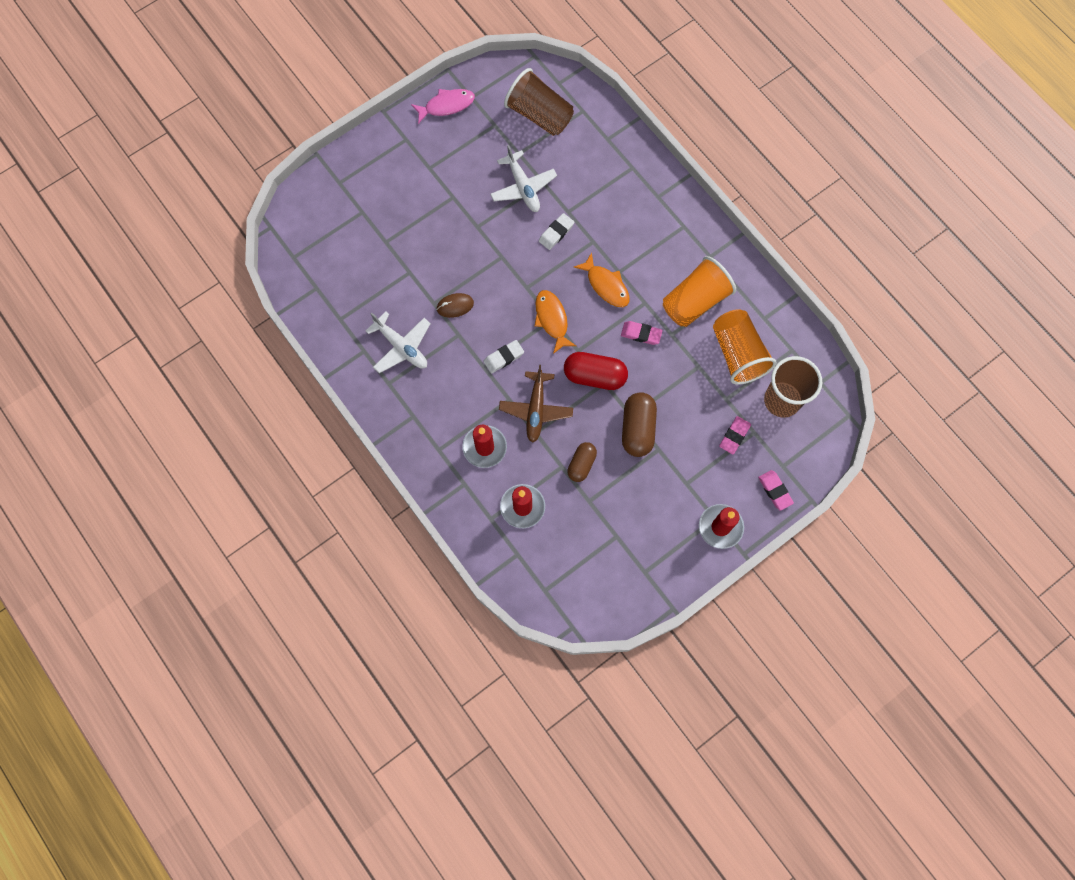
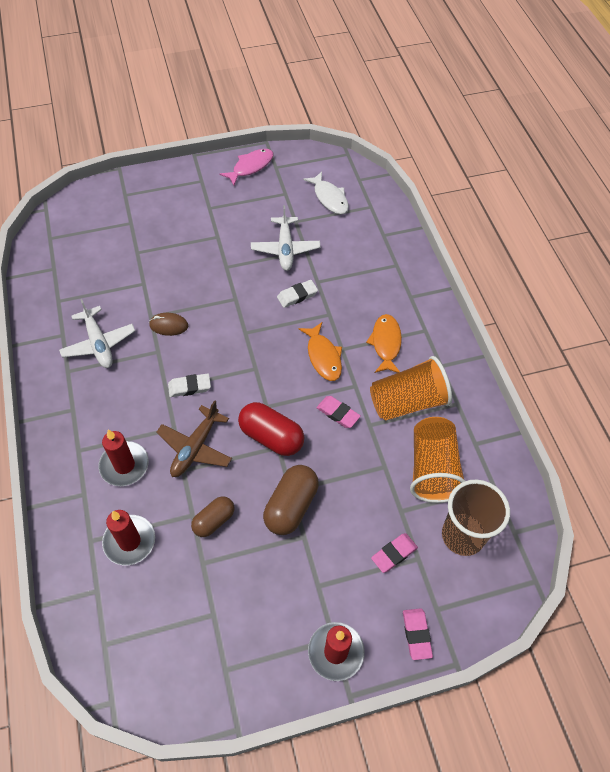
camera: 20 degrees right, 15 degrees down
(446, 106) = (250, 167): pink fish -> pink fish turned 45 degrees counterclockwise
(539, 115) = (329, 198): brown cup -> white fish
(552, 320) = (255, 369): orange fish -> orange fish (386, 343)

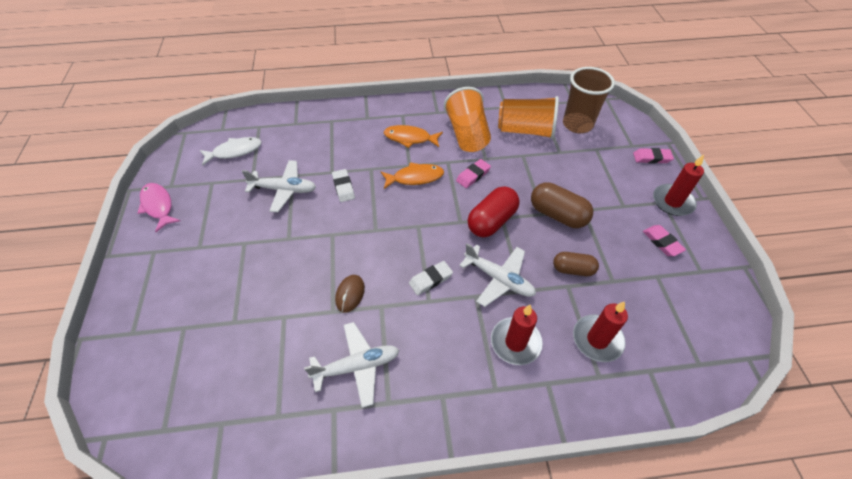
camera: 80 degrees left, 5 degrees down
(189, 387) = (430, 279): white eraser -> white eraser turned 60 degrees clockwise
(195, 447) = (499, 279): brown plane -> white plane
(214, 521) = (573, 269): brown capsule -> brown capsule turned 45 degrees counterclockwise
(394, 554) = (594, 160): pink eraser -> pink eraser (662, 242)

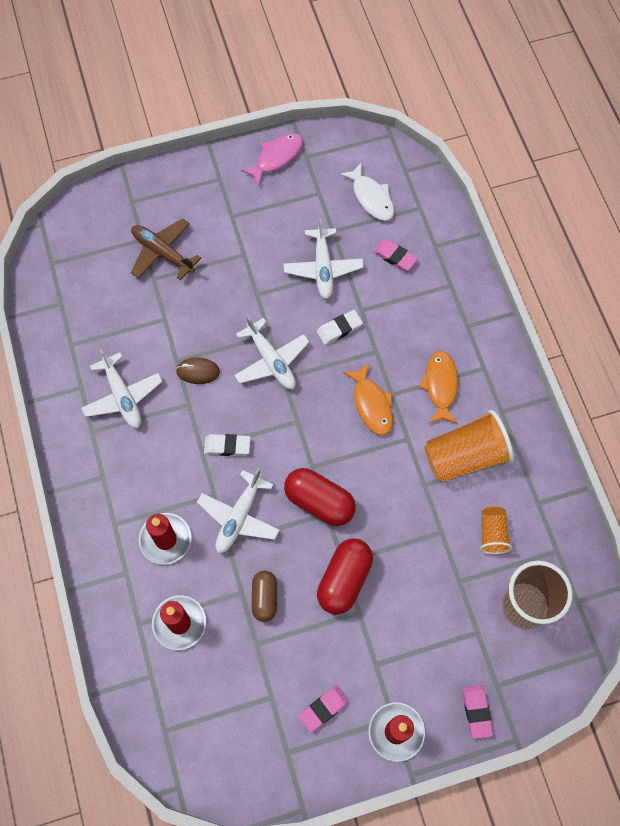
camera: 80 degrees right, 15 degrees up
(209, 310) = (162, 253): none -> brown plane
(357, 236) = (271, 361): none -> white plane
(430, 279) = (227, 446): white eraser -> white eraser turned 45 degrees counterclockwise
(473, 175) = (390, 472): pink eraser -> pink eraser (395, 257)
(526, 130) = (492, 533): orange cup -> orange cup, size x0.54
(557, 215) = (344, 580): brown capsule -> red capsule

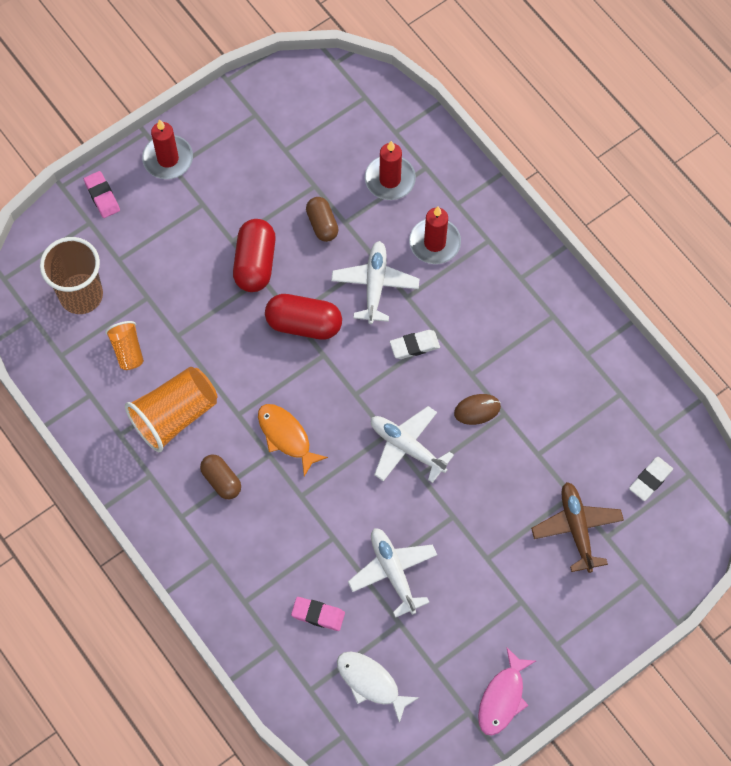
camera: 160 degrees right, 0 degrees up
(123, 396) = (540, 359): white plane -> none
(162, 253) = (576, 528): brown plane -> brown plane turned 120 degrees counterclockwise
(323, 709) = (236, 155): pink eraser -> none
(339, 329) = (349, 507): white eraser -> white eraser (650, 480)
(440, 386) = (221, 480): orange fish -> brown capsule

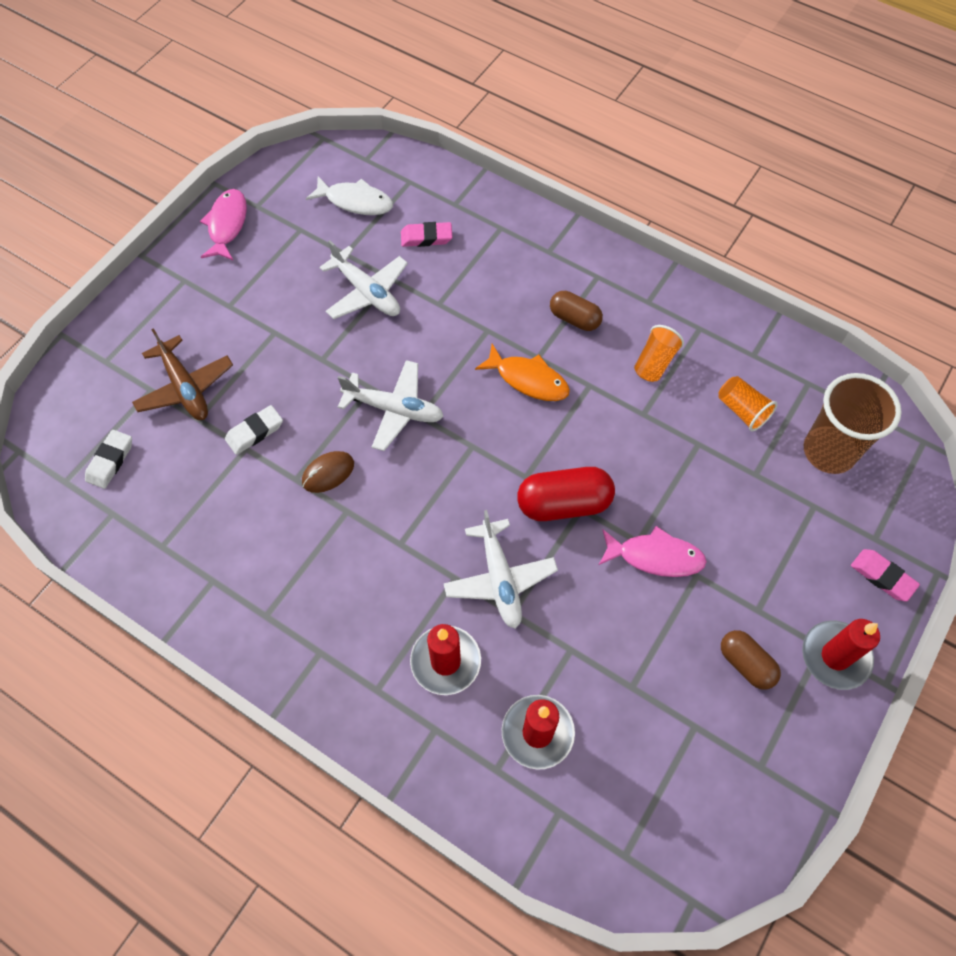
camera: 160 degrees right, 5 degrees down
(175, 416) = (654, 362): orange cup -> orange cup, size x0.54
(255, 263) = (655, 556): red capsule -> pink fish
(322, 224) = (598, 636): brown capsule -> brown capsule (746, 664)
(414, 346) = (425, 521): white eraser -> white eraser (255, 432)

